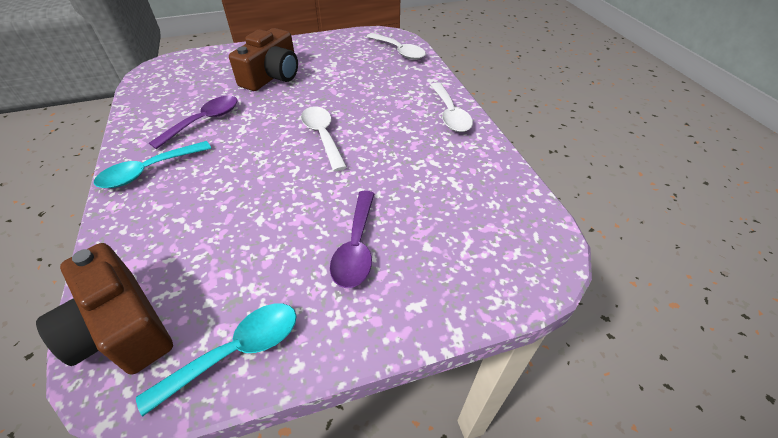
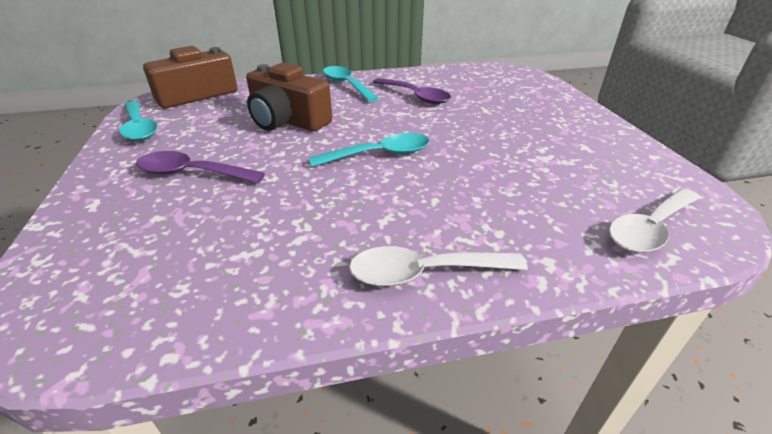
camera: 95 degrees right, 10 degrees down
(272, 76) = (513, 121): brown camera -> brown camera (287, 120)
(322, 136) = (380, 154): white spoon -> turquoise spoon

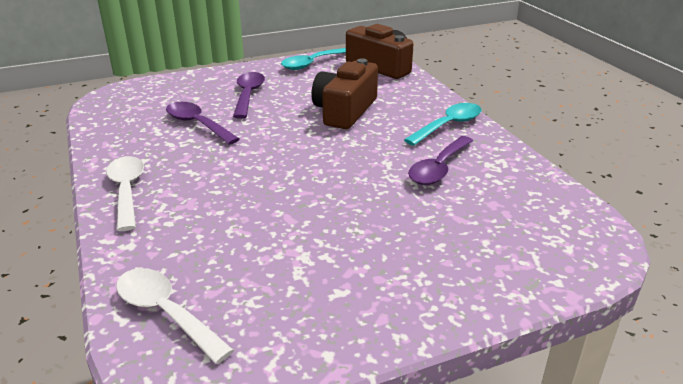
camera: 80 degrees right, 5 degrees down
(253, 215) = (197, 124): none -> purple spoon
(380, 154) = (290, 160): turquoise spoon -> none

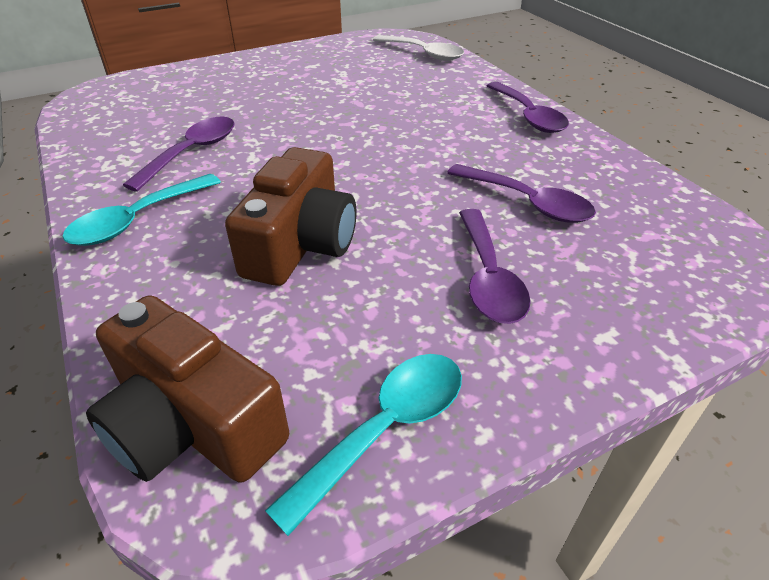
camera: 175 degrees right, 10 degrees up
(127, 191) = (528, 116): white spoon -> purple spoon

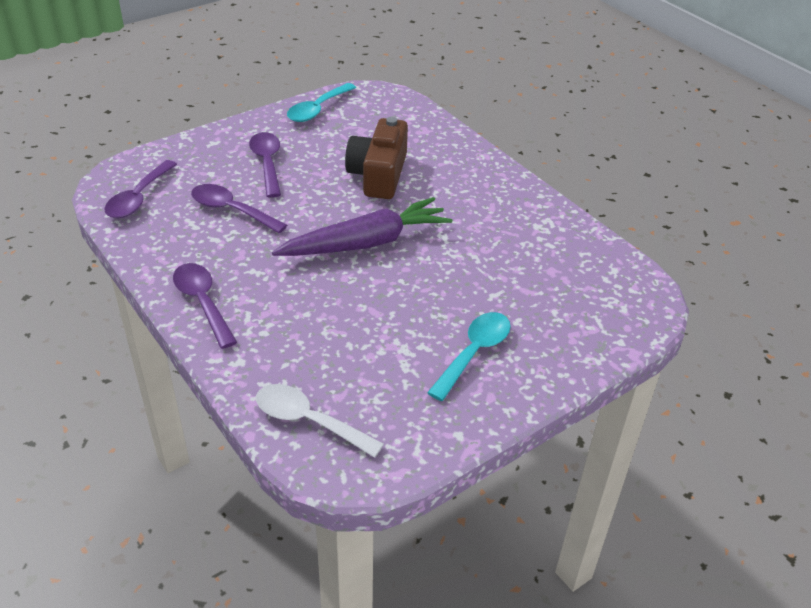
camera: 170 degrees right, 0 degrees up
(137, 220) = (488, 182): turquoise spoon -> turquoise spoon (474, 353)
(192, 152) = (493, 237): purple spoon -> purple spoon (139, 198)
(192, 423) = (395, 107): brown camera -> none
(349, 155) = (366, 243): none -> purple carrot

